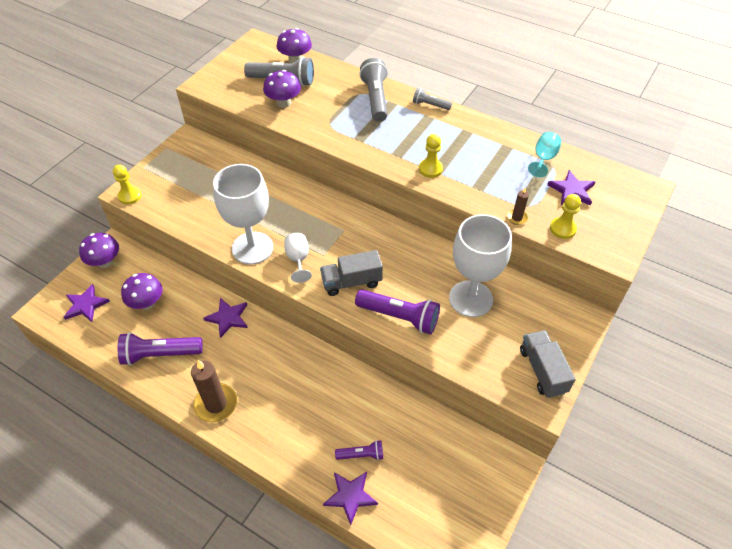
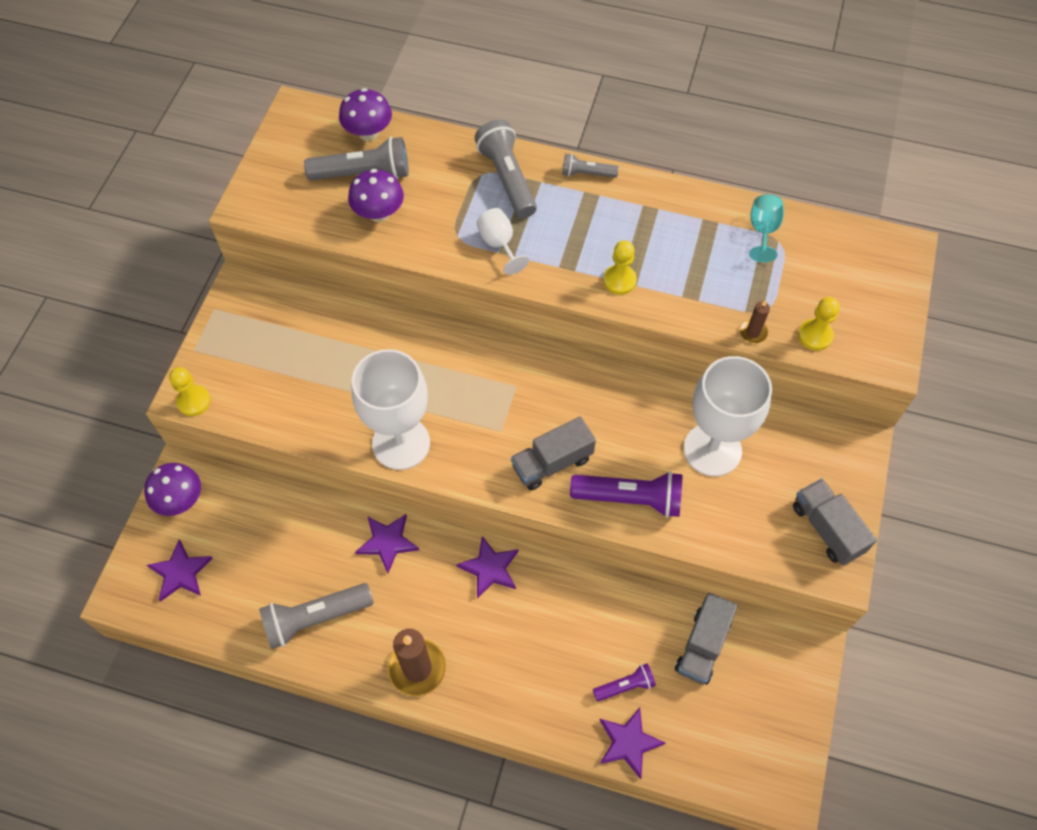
camera: 15 degrees left, 10 degrees up
(147, 303) = (266, 548): purple mushroom -> none
(160, 354) = (315, 618): purple flashlight -> grey flashlight
(298, 259) = (469, 446): white goblet -> white goblet (499, 244)
(429, 441) = (702, 645): none -> grey truck
(572, 190) = (811, 273): purple star -> purple star (490, 568)

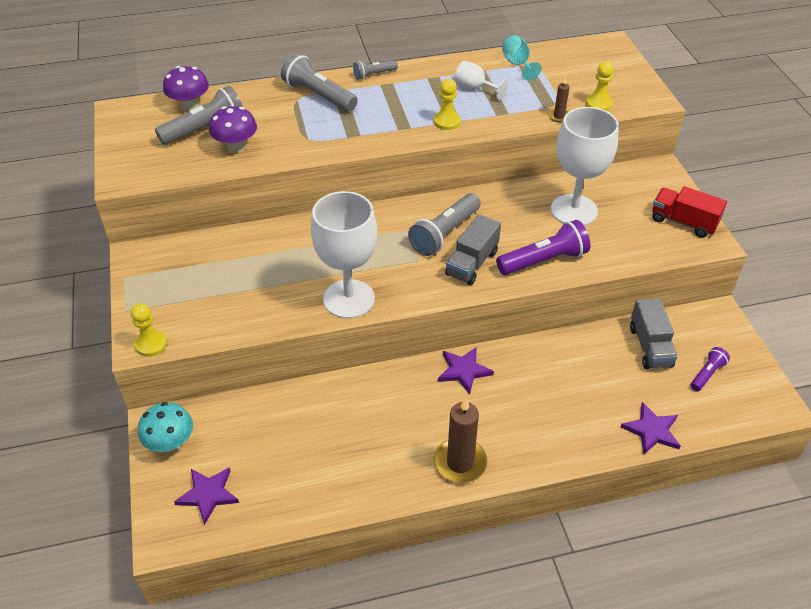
camera: 30 degrees left, 15 degrees down
(180, 500) = (170, 443): purple mushroom -> turquoise mushroom
(315, 618) = (351, 470): grey flashlight -> grey flashlight (445, 233)
(387, 542) = (371, 391): purple star -> none
(499, 244) = (344, 132): white goblet -> white goblet (474, 88)
(625, 686) = (620, 397): purple flashlight -> purple flashlight (707, 374)
(827, 529) = (683, 222): grey truck -> red truck

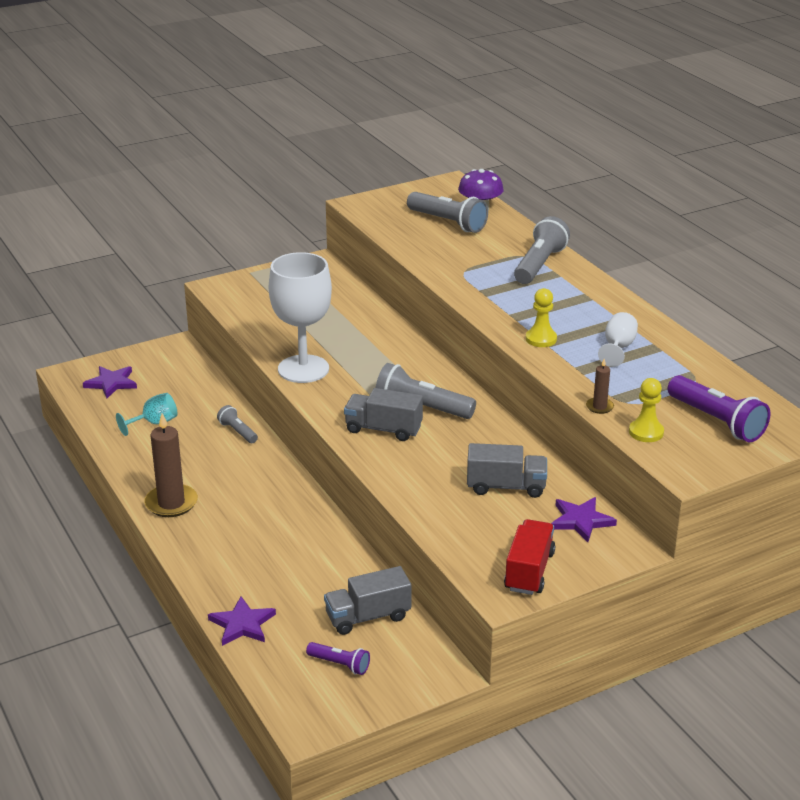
camera: 75 degrees right, 15 degrees down
(151, 344) = (216, 291): yellow pawn -> none
(170, 443) = (158, 356): turquoise mushroom -> none
(236, 146) = (430, 241): purple mushroom -> none
(374, 75) = (600, 287): grey flashlight -> grey flashlight (238, 432)
(463, 371) = (286, 491): purple star -> purple star (581, 521)
(517, 64) = (691, 370): turquoise goblet -> turquoise goblet (154, 423)
(544, 260) = (408, 473): purple flashlight -> purple flashlight (716, 421)
(574, 210) = (506, 487): white goblet -> grey truck

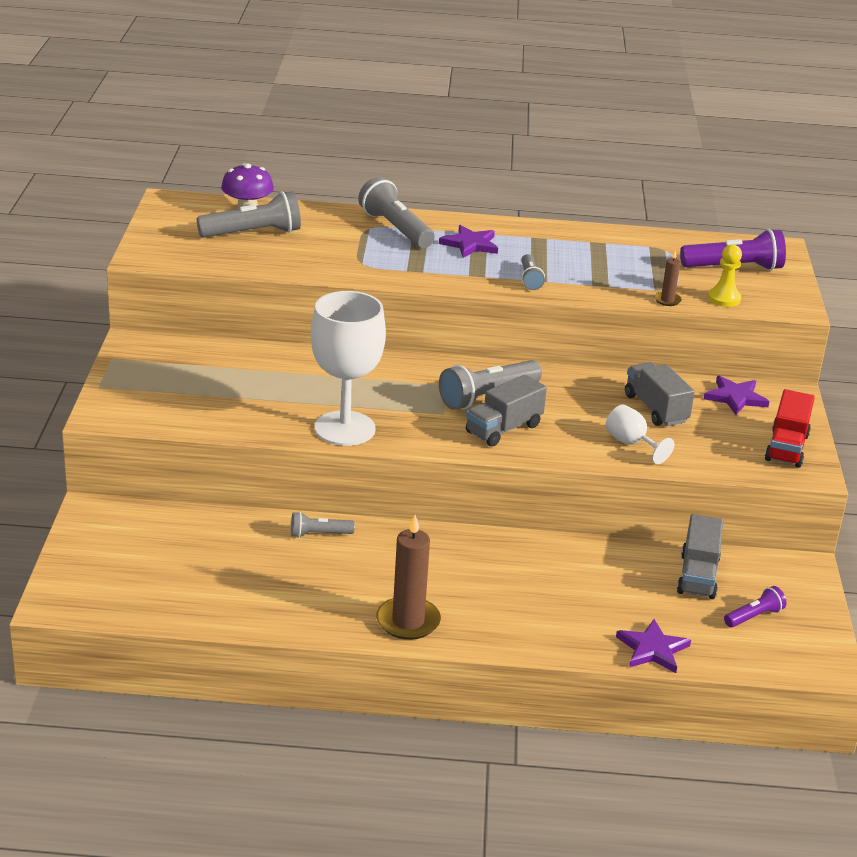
camera: 60 degrees left, 0 degrees up
(111, 383) = (117, 580): purple star -> purple star (470, 244)
(154, 423) = (239, 579): turquoise goblet -> none
(506, 487) = (656, 409): grey truck -> grey truck turned 60 degrees counterclockwise
(529, 571) = (786, 447): red truck -> red truck turned 120 degrees counterclockwise
(541, 339) = (530, 279): yellow pawn -> grey flashlight
(618, 348) = (582, 256): white goblet -> white goblet (631, 443)

